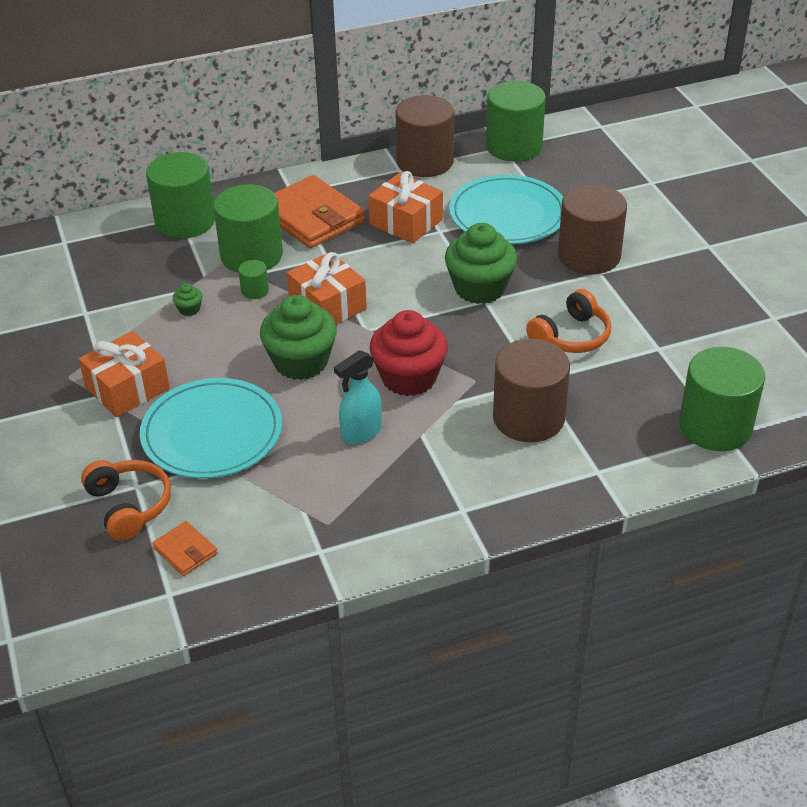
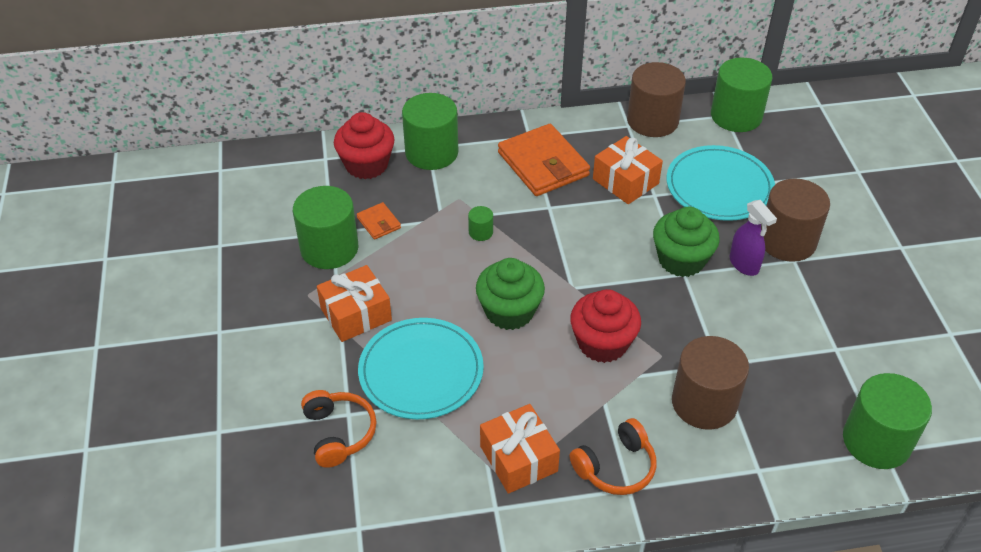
camera: 10 degrees right, 5 degrees up
(113, 242) = (366, 165): none -> red cupcake
(185, 551) = (379, 487): orange wallet -> orange wallet (379, 223)
(189, 309) = (421, 242): green cupcake -> none
(251, 255) = (483, 195): green cylinder -> green cylinder (329, 248)
(327, 305) = (542, 257): orange gift -> orange gift (518, 458)
(361, 433) = (551, 393): turquoise spray bottle -> none
(547, 283) = (744, 264): none -> purple spray bottle
(571, 336) = (757, 323): orange headphones -> orange headphones (616, 467)

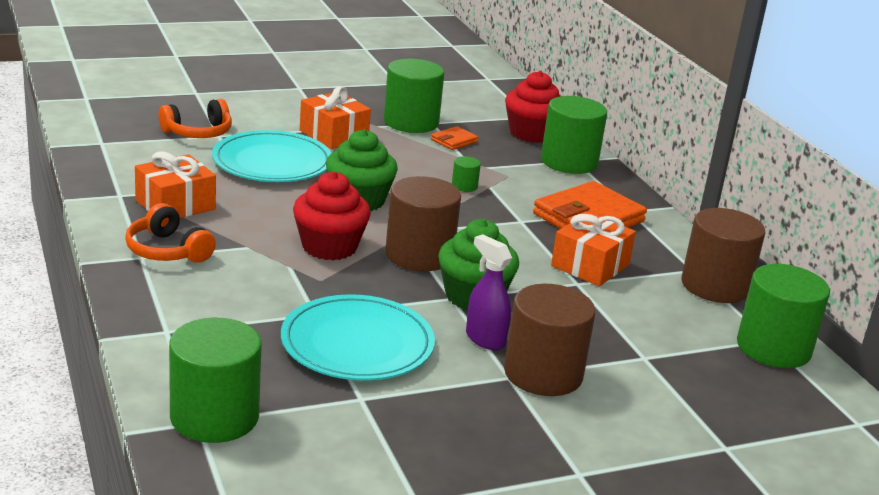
camera: 75 degrees right, 20 degrees down
(704, 403) = (257, 302): brown cylinder -> brown cylinder (419, 255)
(719, 187) = (619, 328): turquoise plate -> turquoise plate (357, 344)
(744, 264) = (485, 339): purple spray bottle -> purple spray bottle turned 90 degrees clockwise

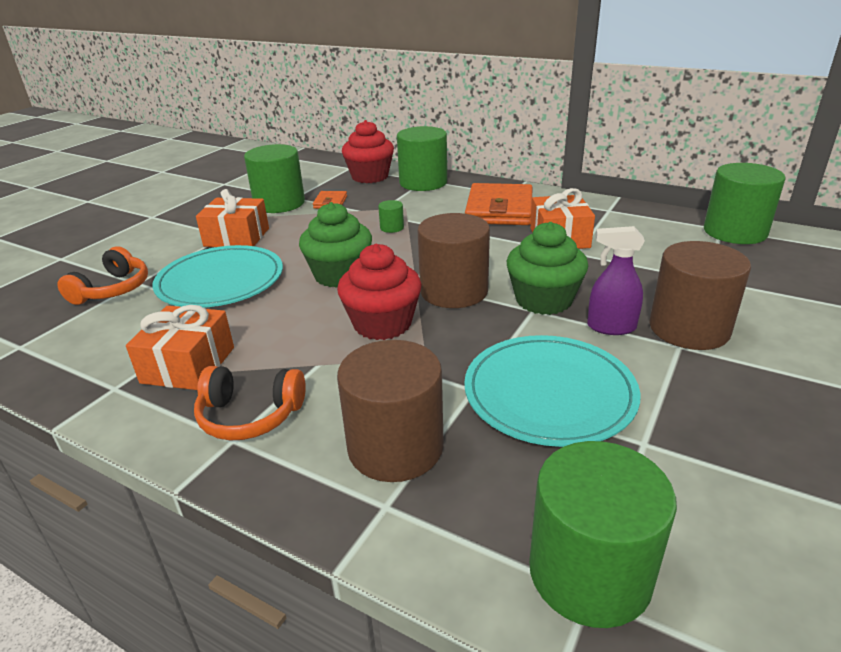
camera: 35 degrees left, 5 degrees up
(715, 286) = (637, 213): brown cylinder -> brown cylinder (395, 447)

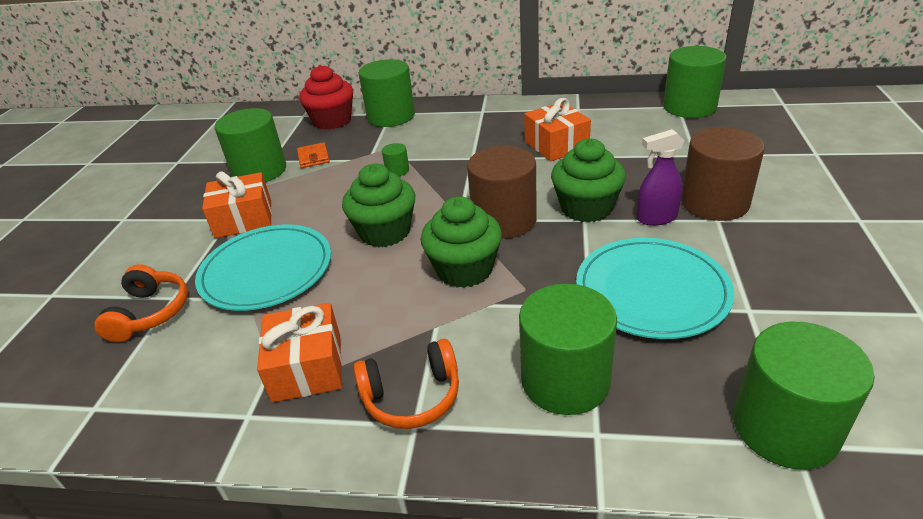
camera: 20 degrees left, 5 degrees up
(382, 324) = (464, 269): red cupcake -> green cupcake
(395, 447) = (565, 380): brown cylinder -> green cylinder
(499, 209) = (484, 129): orange wallet -> none

